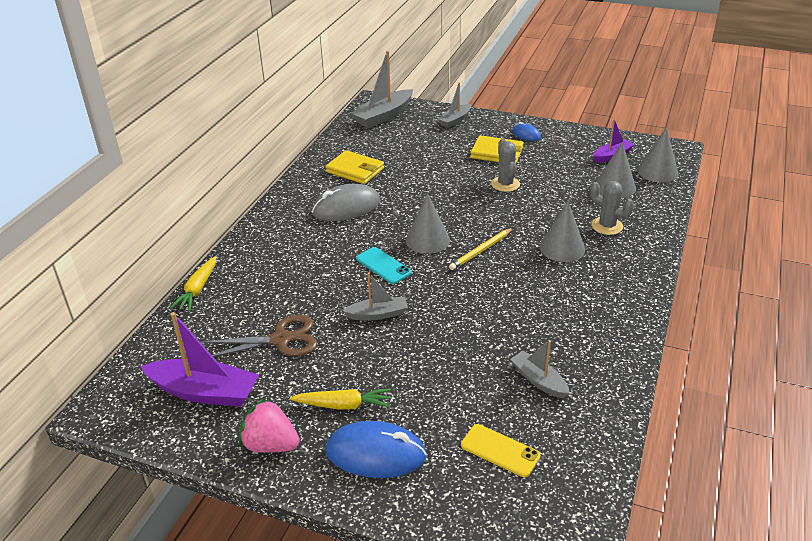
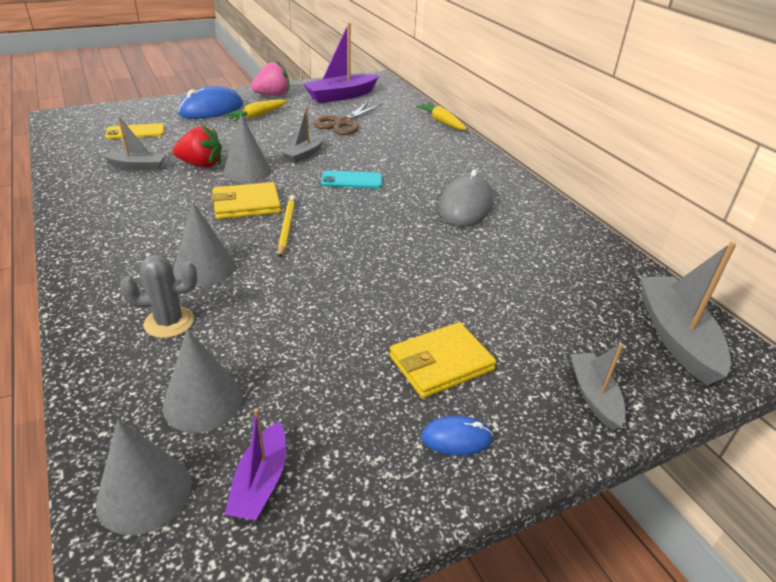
camera: 130 degrees right, 0 degrees up
(355, 170) = (535, 242): yellow wallet -> yellow wallet (246, 204)
(427, 240) = (349, 213): grey cone -> grey cone (247, 171)
(479, 350) = (201, 165): none -> red strawberry
(505, 184) = (360, 315): grey cactus -> none

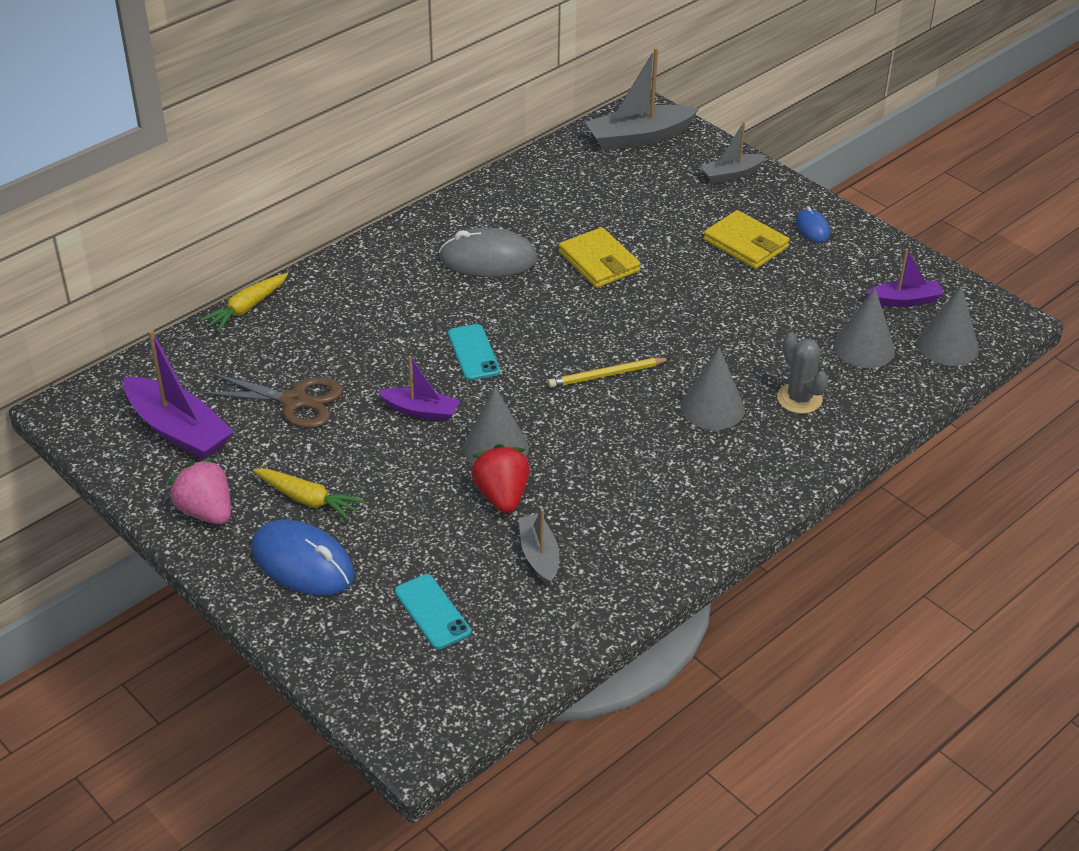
camera: 105 degrees left, 5 degrees up
(135, 132) = (432, 612): yellow phone -> turquoise phone
(246, 204) = (579, 420): yellow wallet -> yellow wallet (599, 262)
(304, 154) = (421, 411): grey boat -> purple boat

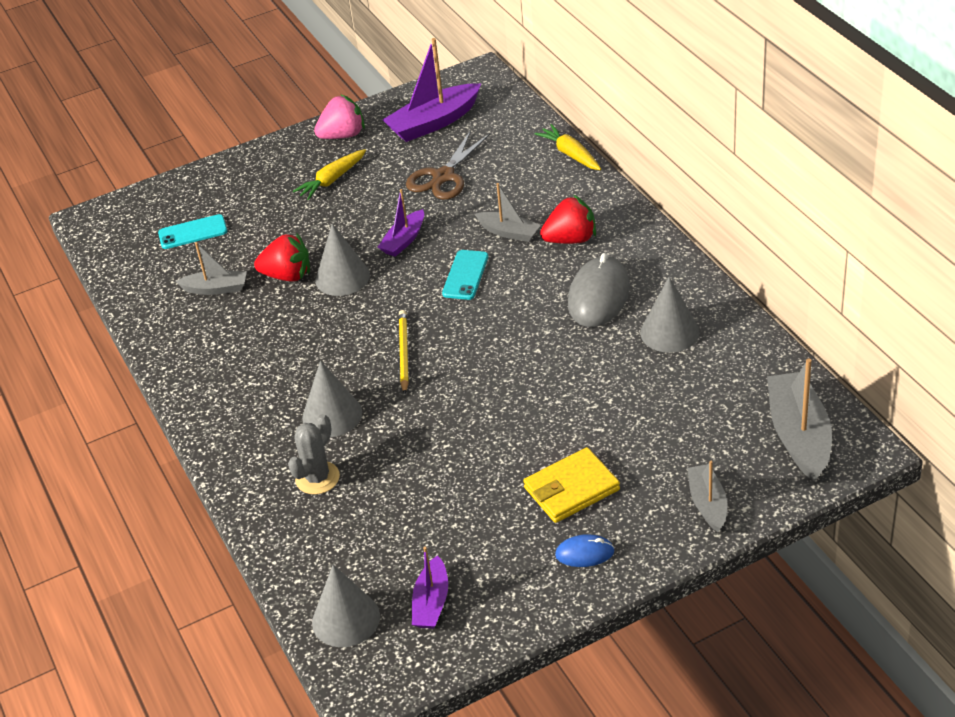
camera: 110 degrees right, 0 degrees up
(302, 563) = (271, 176): blue mouse -> none
(395, 333) = (509, 232): none -> grey boat
(401, 288) = (571, 239): none -> red strawberry
(473, 353) = (465, 275): turquoise phone -> turquoise phone turned 75 degrees counterclockwise
(599, 262) = (572, 371): yellow wallet -> none
(799, 399) = (317, 478): grey cactus -> grey cactus turned 45 degrees counterclockwise
(864, 347) = (369, 546): grey cone -> grey cone (669, 332)

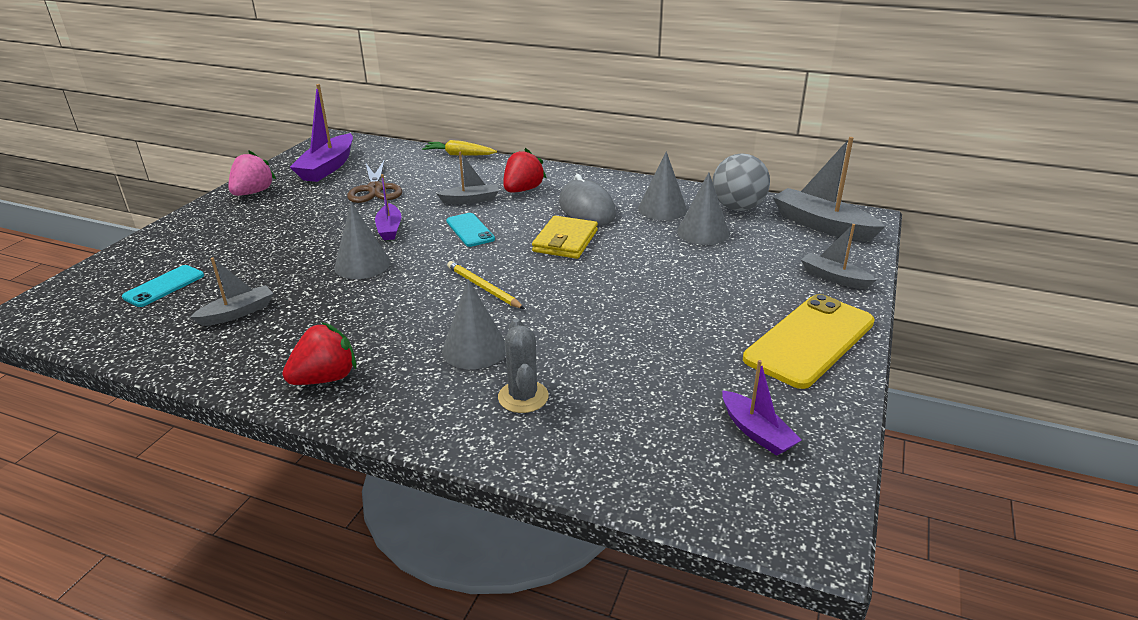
camera: 45 degrees left, 10 degrees down
(287, 275) = (306, 281): red strawberry -> red strawberry (325, 378)
(332, 180) = (275, 217): yellow carrot -> none
(346, 619) = (706, 487): grey cone -> grey cone (703, 232)
(571, 489) = (737, 309): yellow wallet -> yellow wallet (565, 241)
(584, 553) = (809, 340): blue mouse -> yellow phone
(747, 368) = (738, 208): none -> grey ball

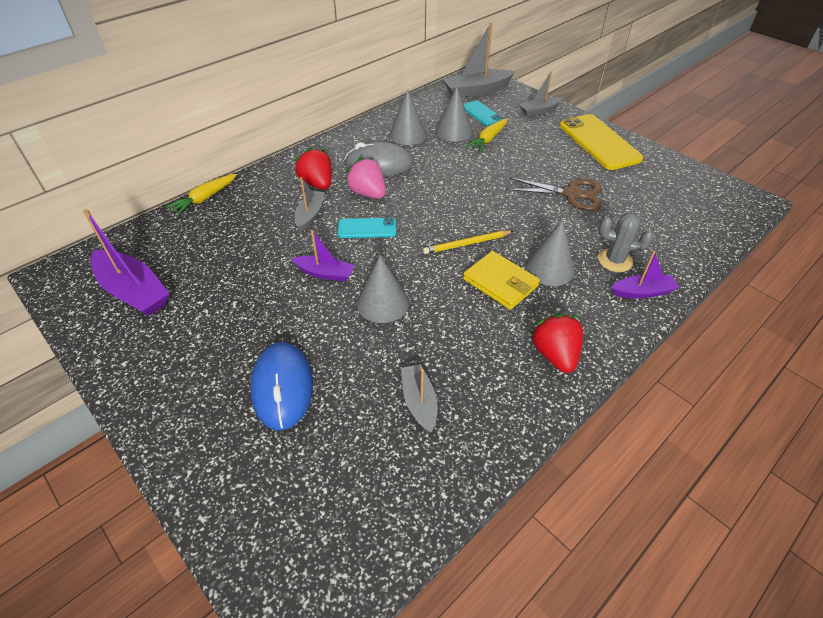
camera: 65 degrees left, 15 degrees up
(164, 286) = (323, 462): turquoise phone -> turquoise phone (481, 113)
(241, 249) = (282, 387): none -> blue mouse
(253, 192) = (140, 362): pink strawberry -> pink strawberry (368, 193)
(375, 189) = (229, 267): brown scissors -> brown scissors (571, 194)
(565, 241) = (423, 188): yellow wallet -> yellow wallet (500, 282)
(710, 257) = (488, 140): none -> yellow carrot
(738, 208) = (430, 108): grey ball -> none
(756, 432) = (674, 188): purple boat -> purple boat (642, 292)

